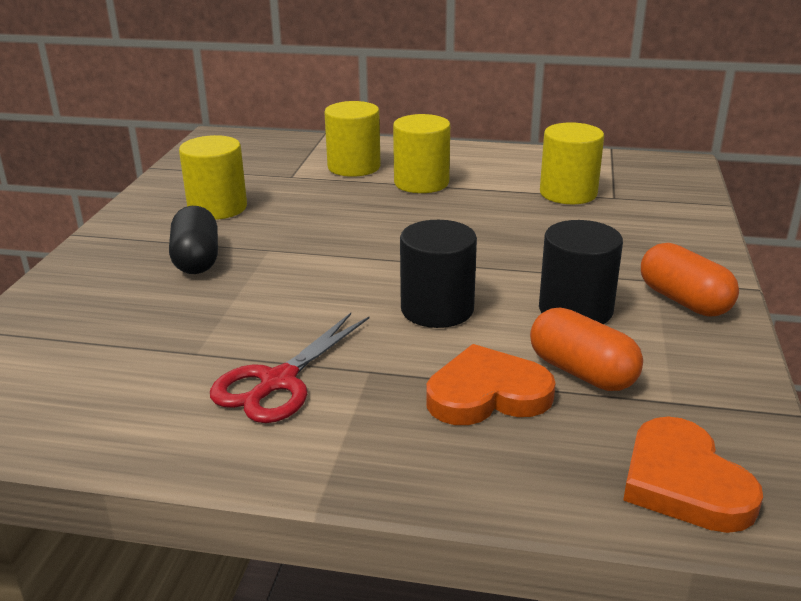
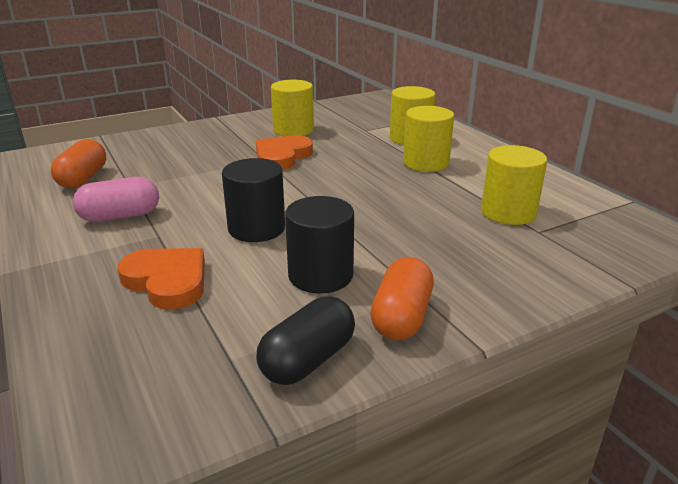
camera: 50 degrees right, 0 degrees up
(196, 259) = (227, 149): black capsule -> black capsule (308, 360)
(278, 382) = (120, 216): red scissors -> pink capsule
(582, 372) = (232, 306): orange capsule -> orange capsule (83, 179)
(684, 482) = (118, 398): orange heart -> orange heart (282, 156)

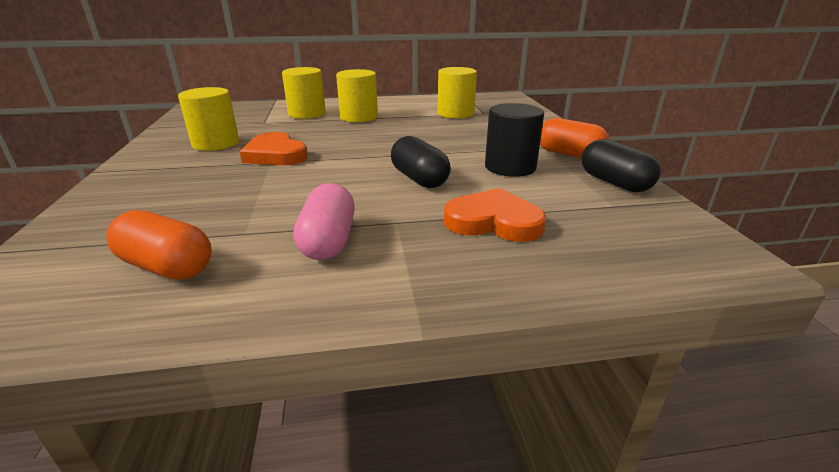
camera: 70 degrees left, 0 degrees up
(167, 281) = (493, 221): orange heart -> orange heart turned 45 degrees clockwise
(256, 228) = (419, 179): black cylinder -> black capsule

